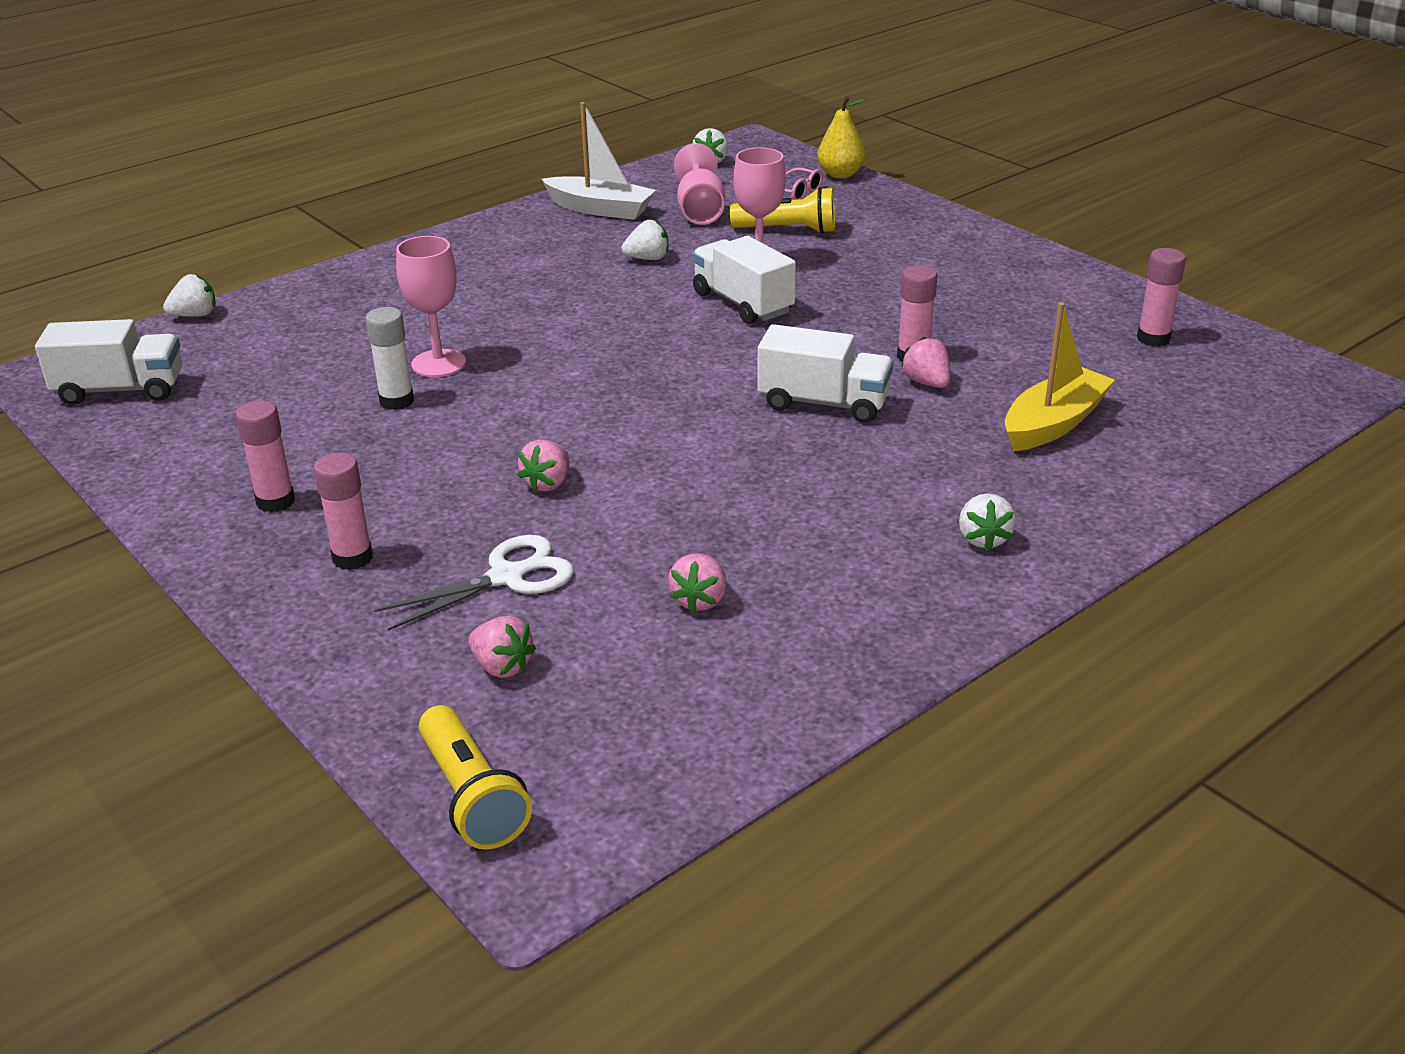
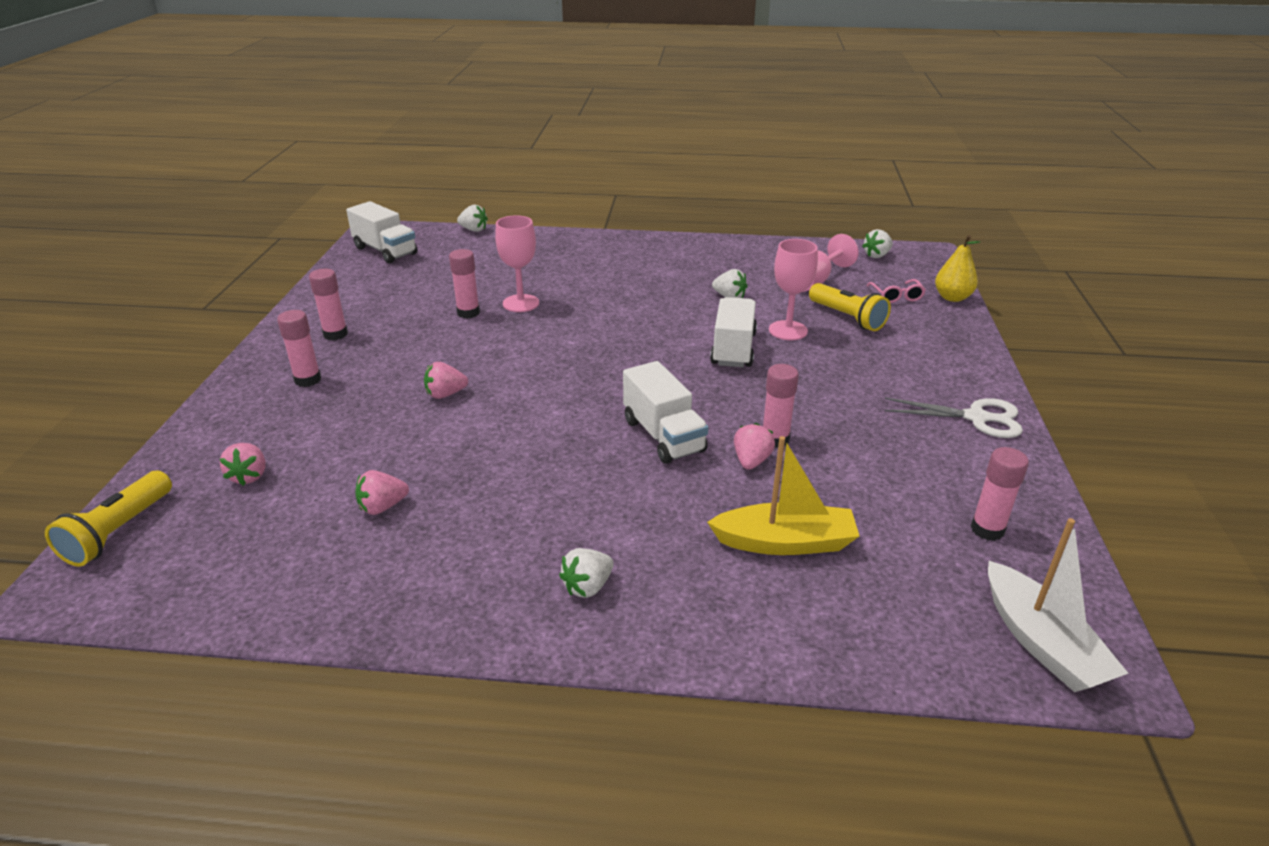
camera: 45 degrees right, 0 degrees up
(396, 401) = (468, 313): white glue stick -> pink glue stick
(506, 577) = (338, 431): white scissors -> white scissors (976, 418)
(600, 209) = (756, 257): white boat -> white boat (1041, 642)

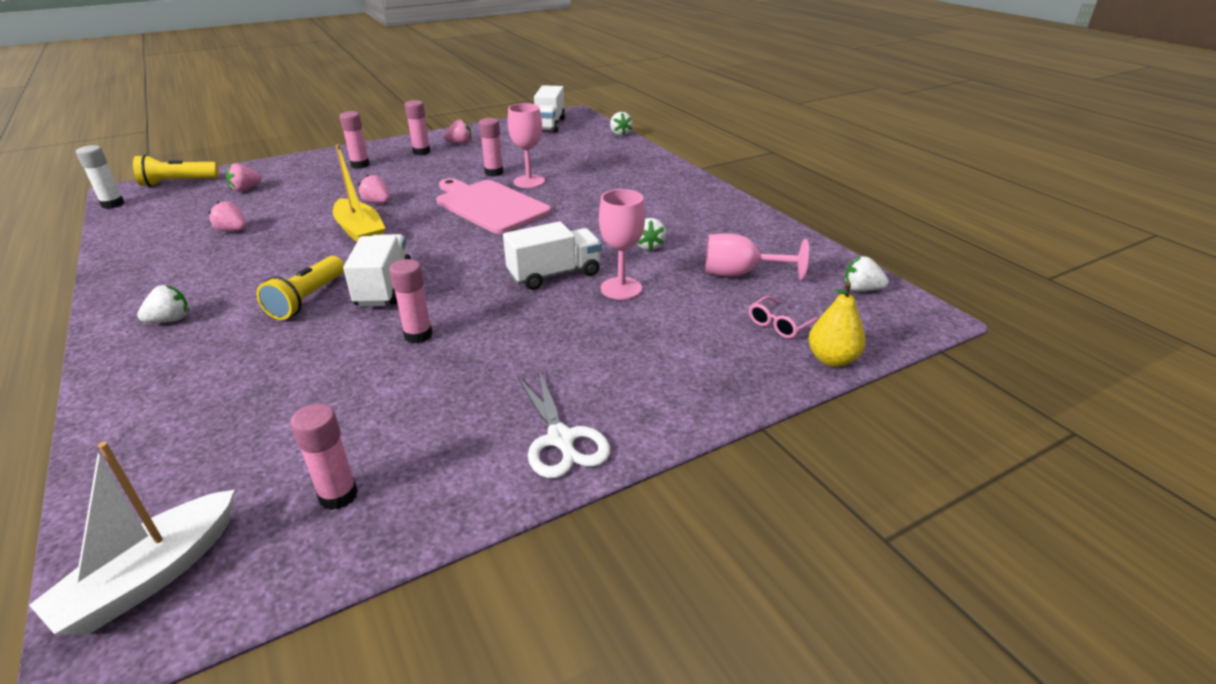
camera: 55 degrees right, 0 degrees up
(108, 607) = (113, 204): none -> white glue stick
(548, 337) = (489, 205): none -> pink cutting board
(587, 586) = (170, 320): white strawberry -> white strawberry turned 135 degrees clockwise
(663, 436) = (384, 288): white truck -> white truck turned 150 degrees clockwise
(751, 461) = (374, 334): pink strawberry -> pink strawberry (460, 143)
(785, 542) = (260, 383): yellow boat -> yellow boat (360, 232)
(847, 318) = (689, 310): yellow flashlight -> yellow flashlight (307, 299)

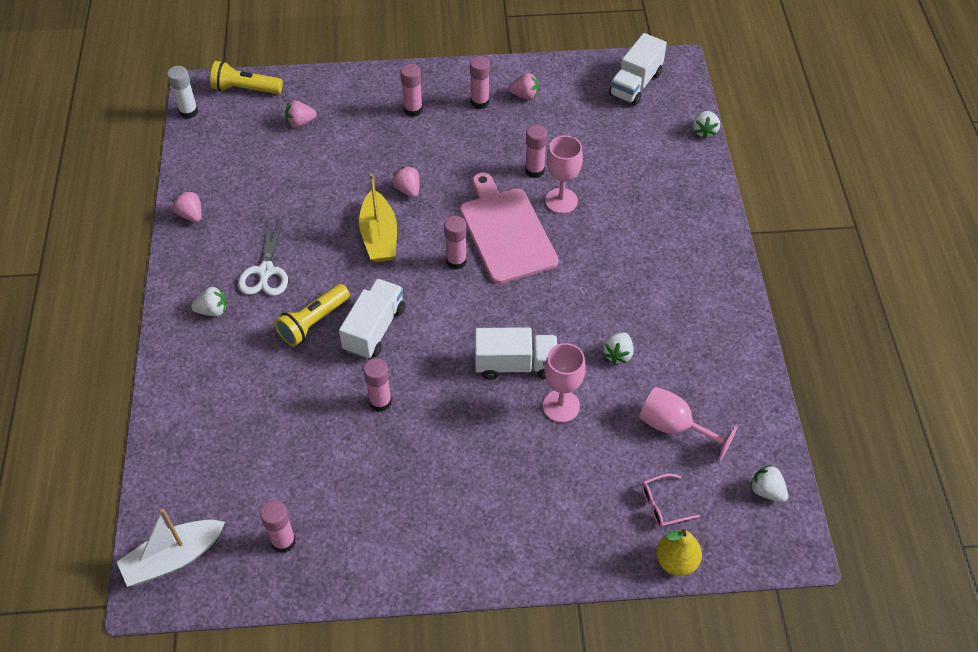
camera: 25 degrees right, 20 degrees up
(232, 230) = (277, 194): pink strawberry -> pink strawberry (191, 215)
(450, 230) = (456, 261): none -> pink glue stick
(561, 439) = (435, 554): white scissors -> white scissors (265, 271)

